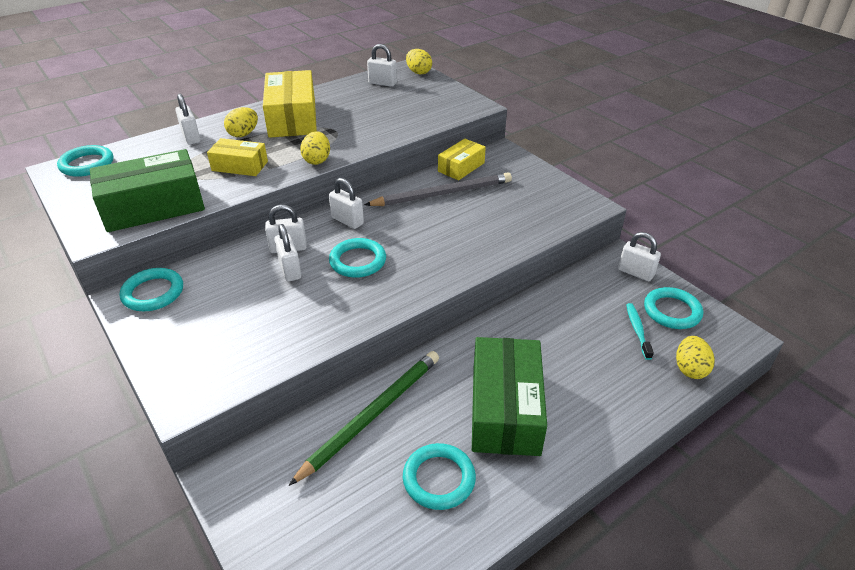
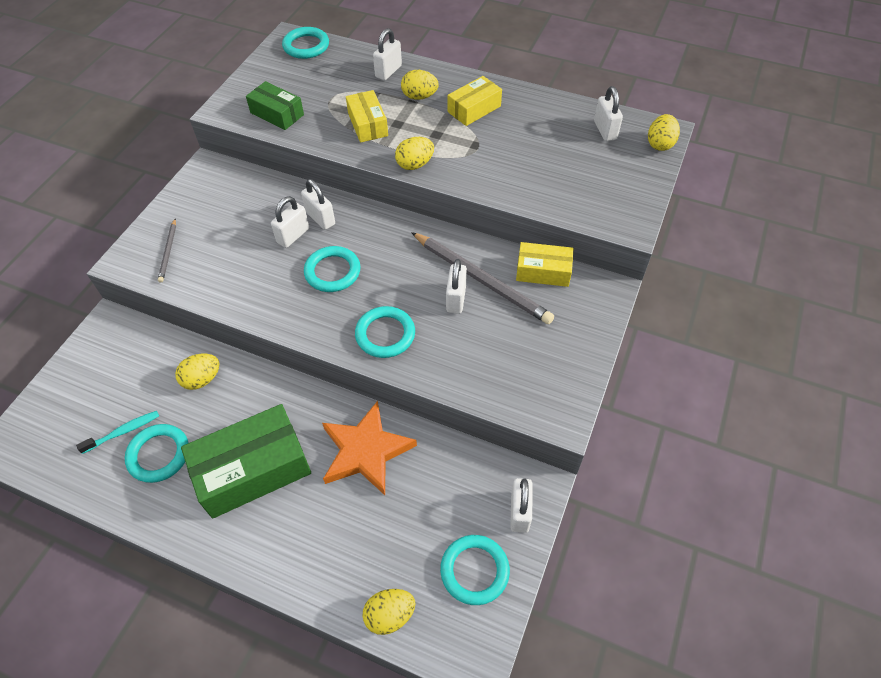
camera: 60 degrees right, 15 degrees up
(153, 206) = (277, 114): green box -> green box, size x0.57
(153, 293) = (220, 177): turquoise ring -> turquoise ring (385, 334)
(211, 360) = (168, 252): none -> grey pencil
(292, 118) = (474, 109): yellow box -> yellow box, size x0.57
(347, 221) = (385, 234): white padlock -> white padlock (456, 299)
(372, 415) = (202, 379): green pencil -> yellow egg
(534, 330) = (366, 451): none -> orange star
(637, 330) = (421, 545): turquoise toothbrush -> turquoise toothbrush (123, 431)

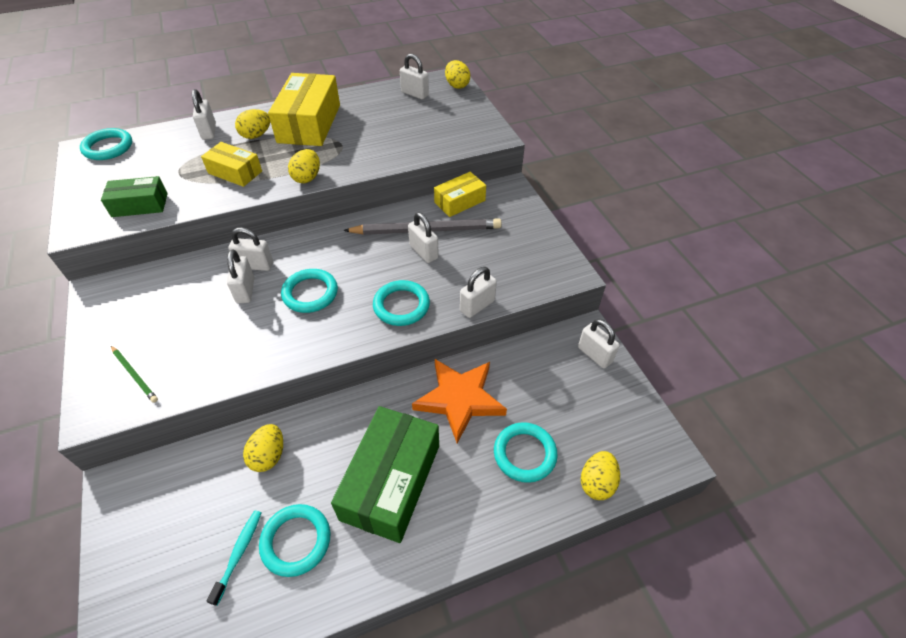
camera: 45 degrees left, 5 degrees down
(168, 252) = (134, 375): grey pencil -> green pencil
(443, 382) = (477, 306): none -> white padlock
(474, 109) = (309, 123): yellow box -> yellow box, size x1.76
(474, 570) = (611, 409): turquoise ring -> turquoise ring (524, 454)

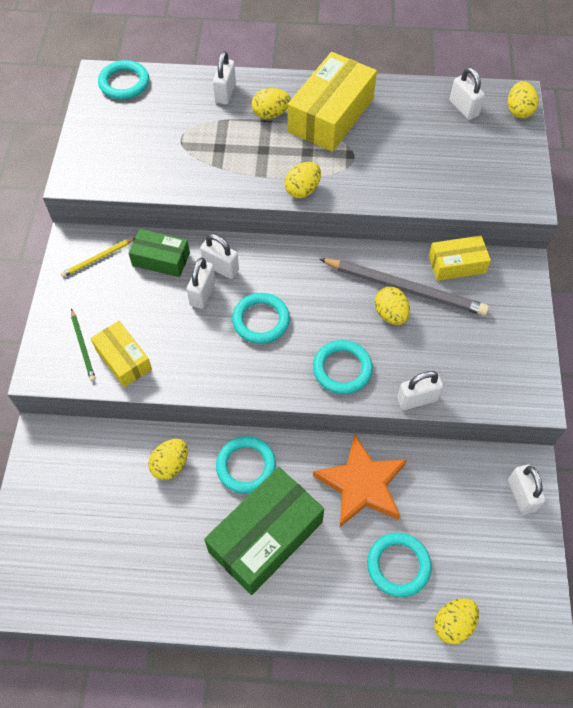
camera: 25 degrees right, 10 degrees up
(127, 296) = (97, 259): none -> yellow pencil
(140, 205) = (134, 169): green box -> green box (161, 259)
(235, 172) = (234, 158): yellow box -> yellow box (123, 359)
(239, 553) = (119, 542): turquoise toothbrush -> none
(296, 541) = (167, 553): turquoise ring -> turquoise ring (246, 466)
(423, 252) = (390, 314): white padlock -> yellow egg

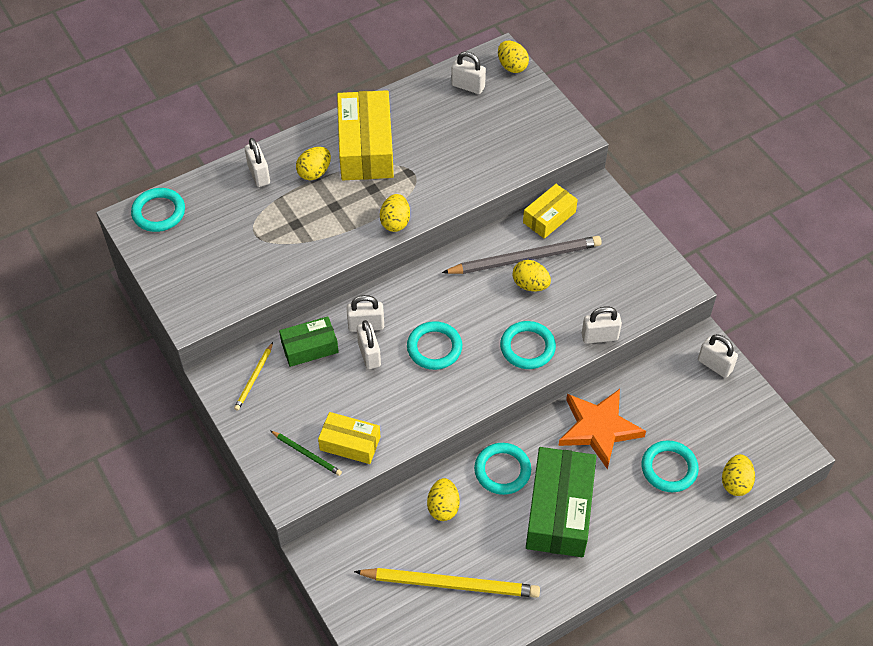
camera: 35 degrees left, 5 degrees down
(120, 538) = (451, 584): none -> yellow pencil
(417, 399) = (599, 336): white padlock -> white padlock turned 45 degrees clockwise

